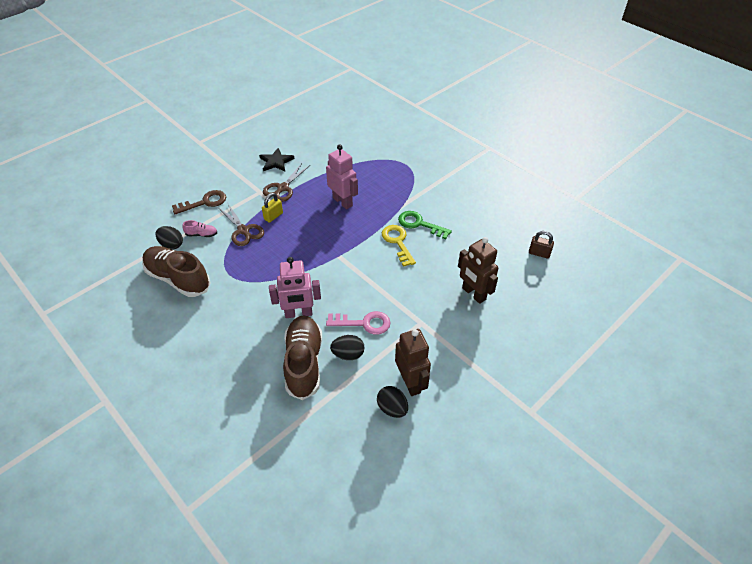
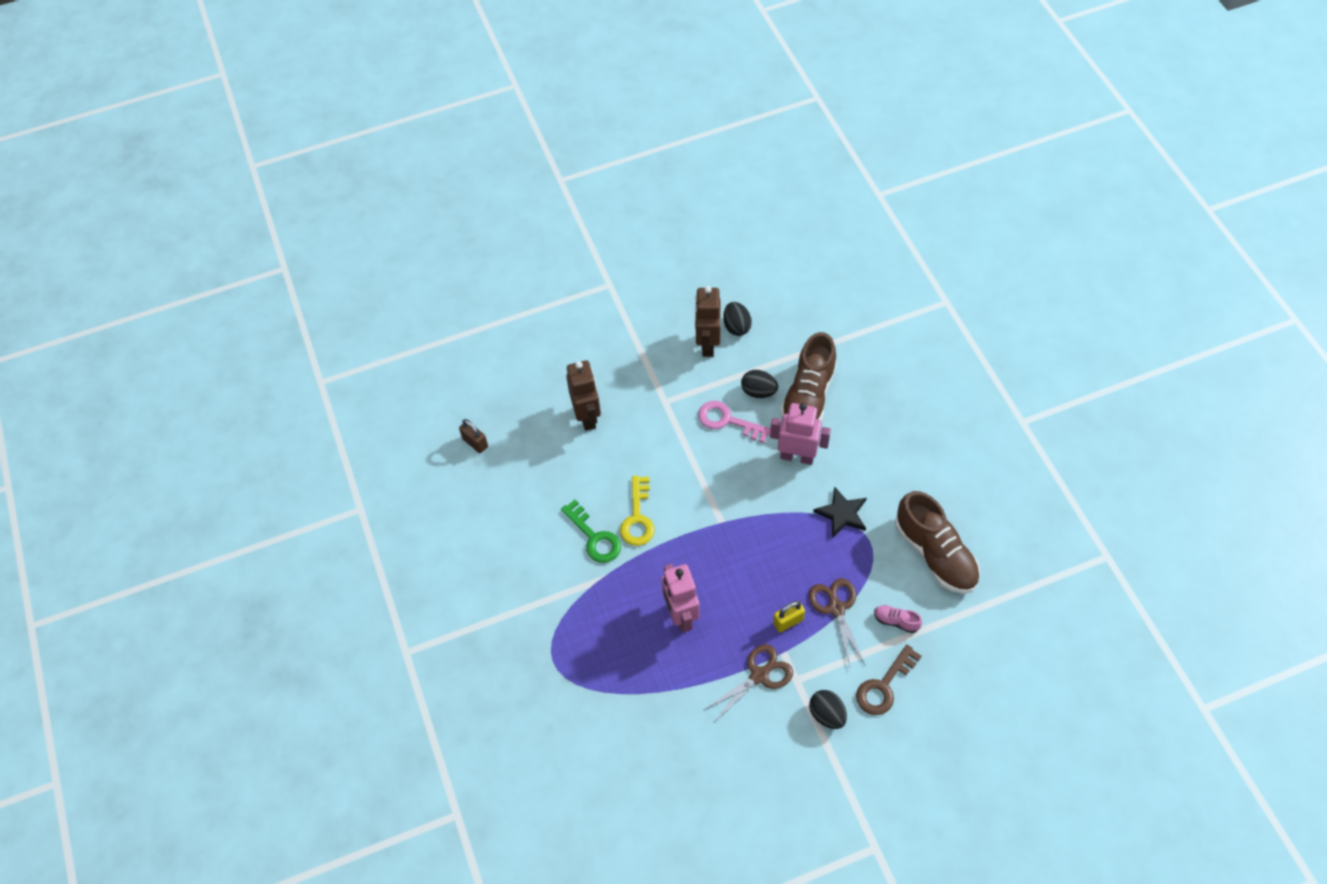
camera: 155 degrees left, 10 degrees up
(171, 245) = (939, 616): black egg -> black egg (827, 714)
(204, 202) = (884, 686): brown key -> brown key turned 45 degrees counterclockwise
(276, 162) = (753, 743): black star -> black star (842, 513)

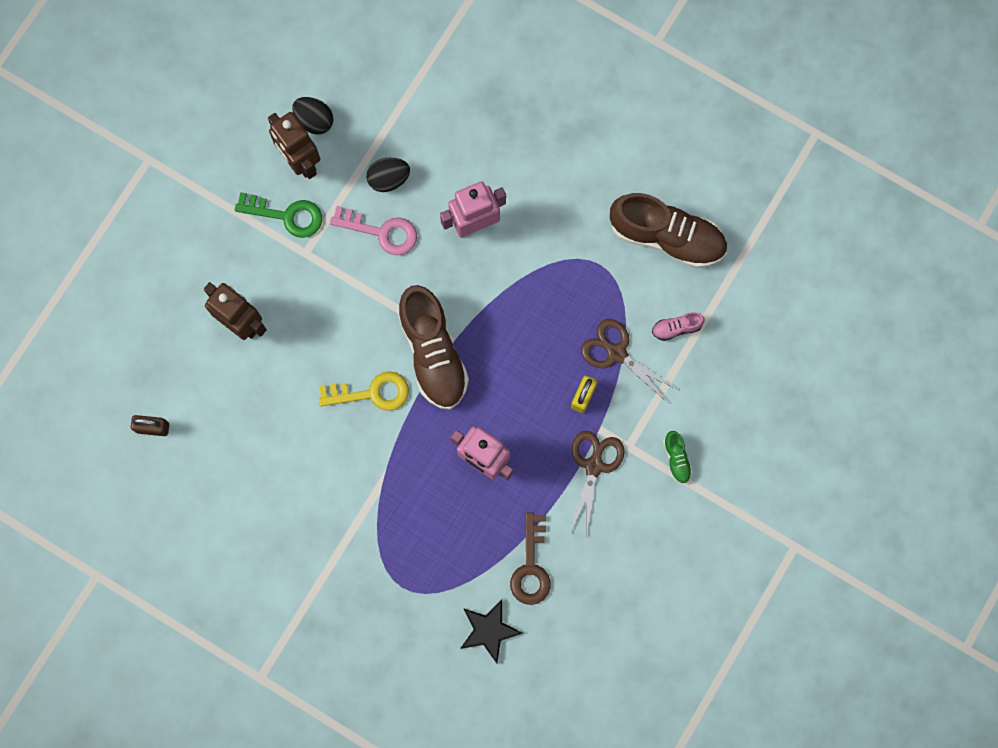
camera: 40 degrees left, 20 degrees up
(594, 537) = (346, 441): green key -> green key (287, 215)
(638, 518) = (372, 393): yellow key -> yellow key turned 60 degrees counterclockwise
(727, 421) = (381, 232): pink key -> pink key turned 150 degrees counterclockwise
(808, 397) = (440, 153): brown shoe -> brown shoe (433, 353)
(827, 714) = (676, 459): black egg -> green shoe
(842, 513) = (557, 254): black star -> black star (489, 630)
(884, 686) = (707, 397): brown key -> brown key (531, 567)

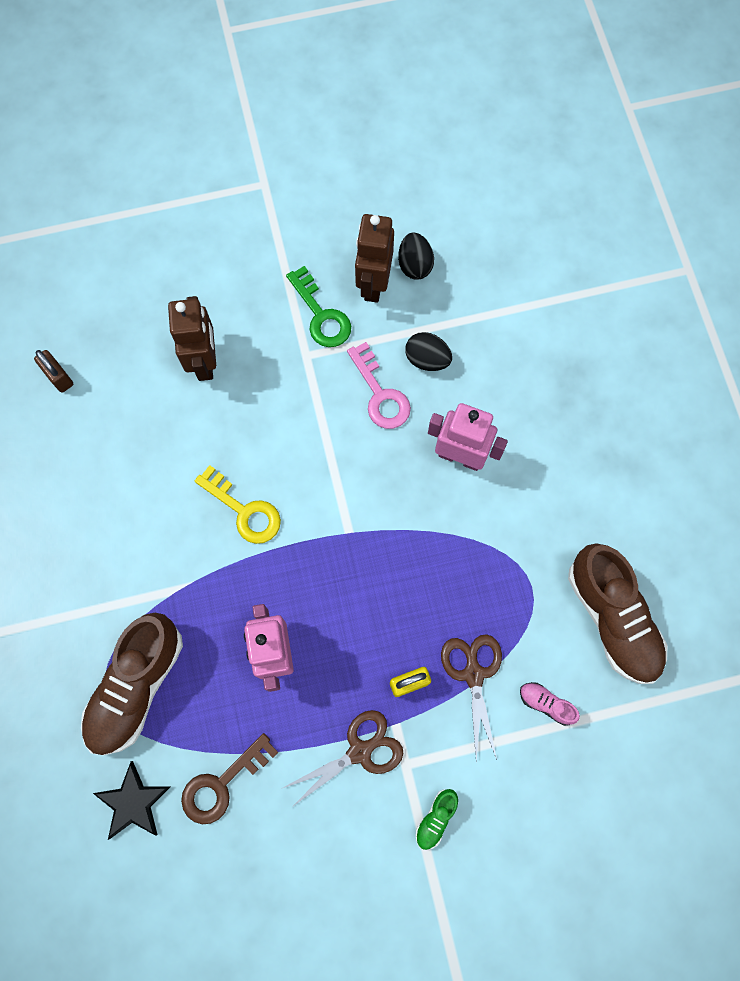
camera: 45 degrees right, 5 degrees down
(433, 353) = (324, 526): brown shoe -> brown shoe (136, 686)

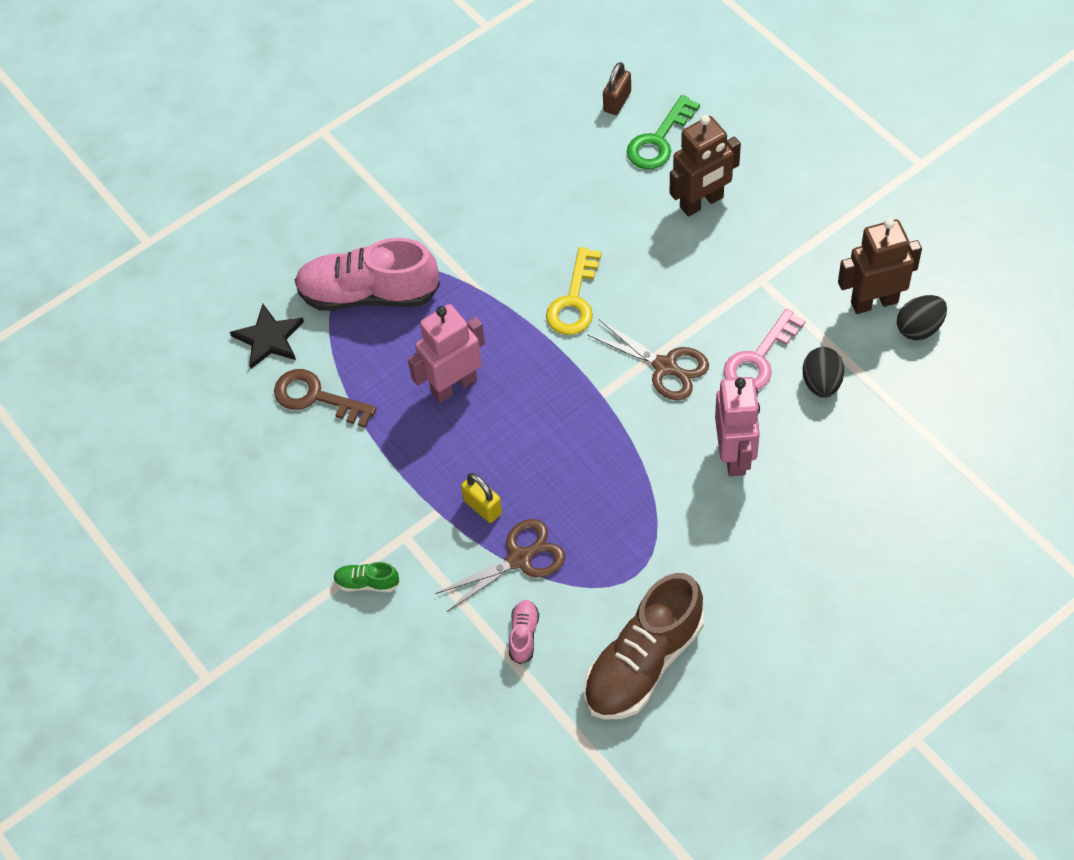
camera: 70 degrees right, 15 degrees down
(136, 686) = (368, 294): brown shoe -> pink shoe
(321, 315) = (811, 273): green key -> green key (659, 140)
(361, 751) = (399, 494): brown scissors -> brown scissors (666, 367)

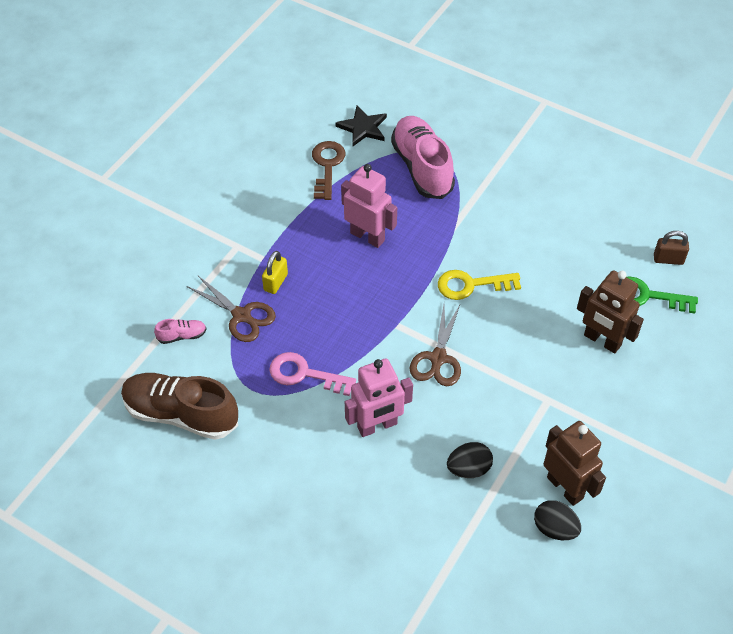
camera: 65 degrees right, 5 degrees down
(367, 583) = (195, 237): green shoe -> none
(759, 359) = (472, 419): pink key -> pink key (304, 374)

